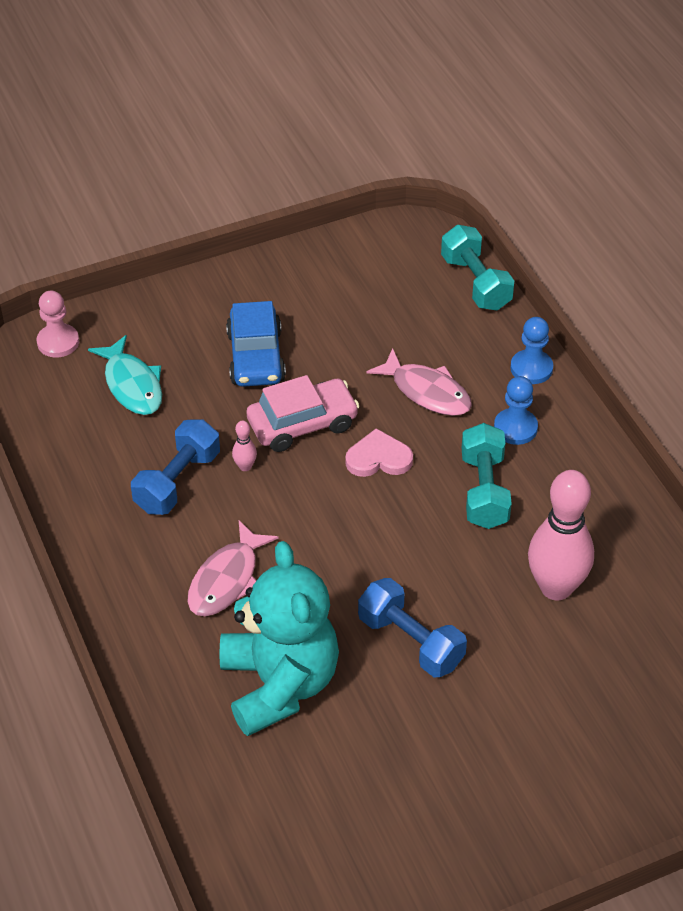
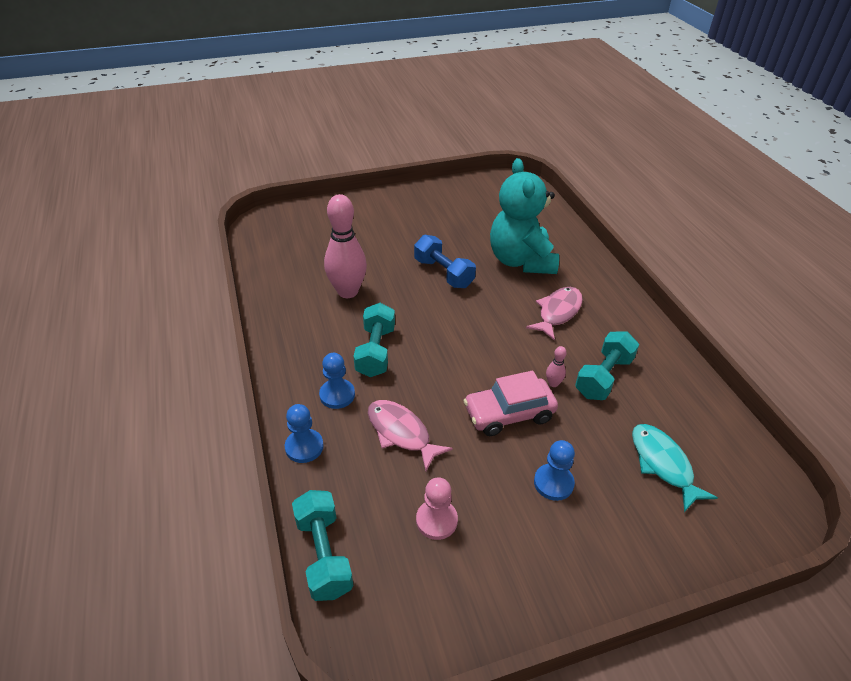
camera: 175 degrees left, 5 degrees down
(58, 342) = (751, 519): pink pawn -> pink pawn (436, 520)
(177, 481) = (603, 377): blue dumbbell -> turquoise dumbbell
(255, 357) = (553, 483): blue car -> blue pawn
(378, 458) = (450, 381): pink heart -> none

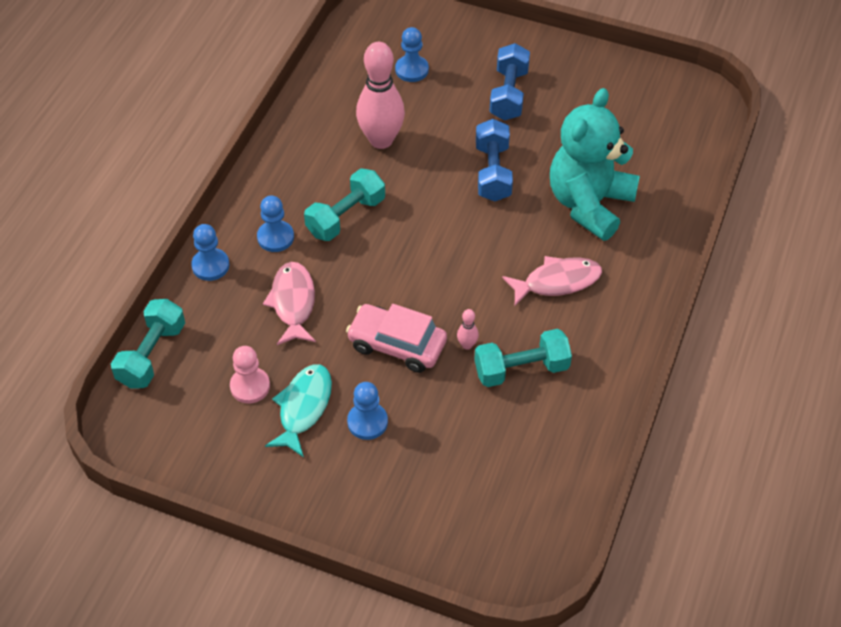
camera: 40 degrees right, 10 degrees up
(323, 243) = (412, 70): none -> blue pawn
(402, 228) = (509, 94): none -> blue dumbbell
(663, 464) = (476, 472): turquoise fish -> turquoise fish (303, 407)

